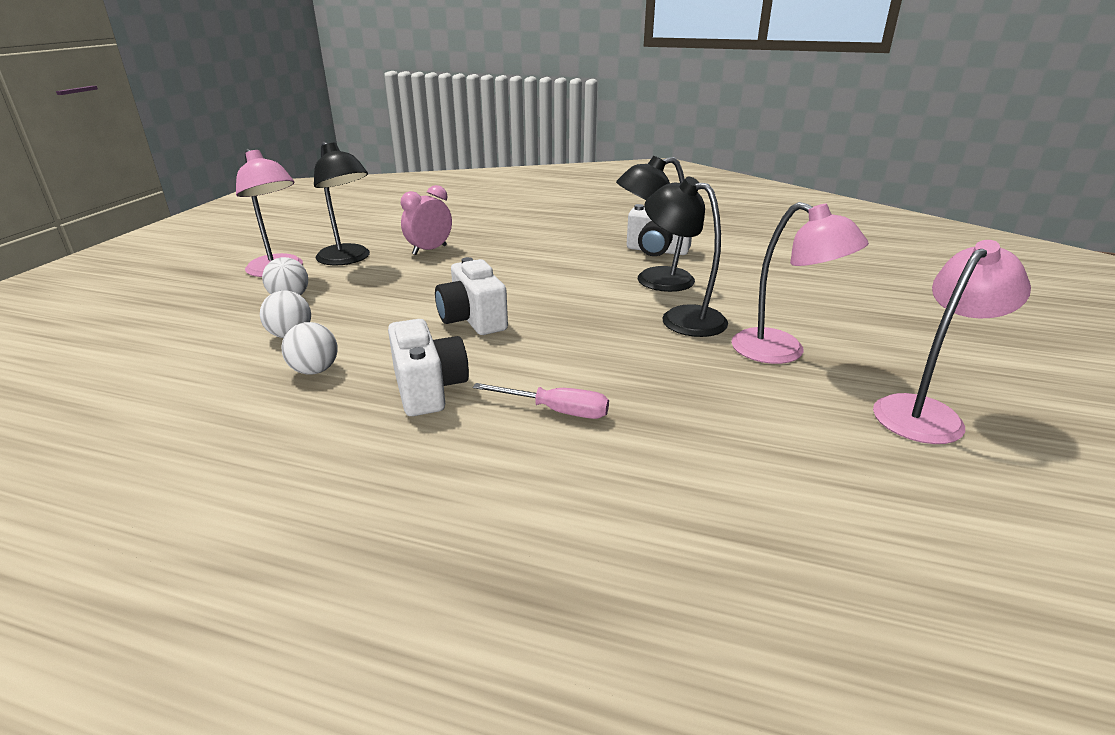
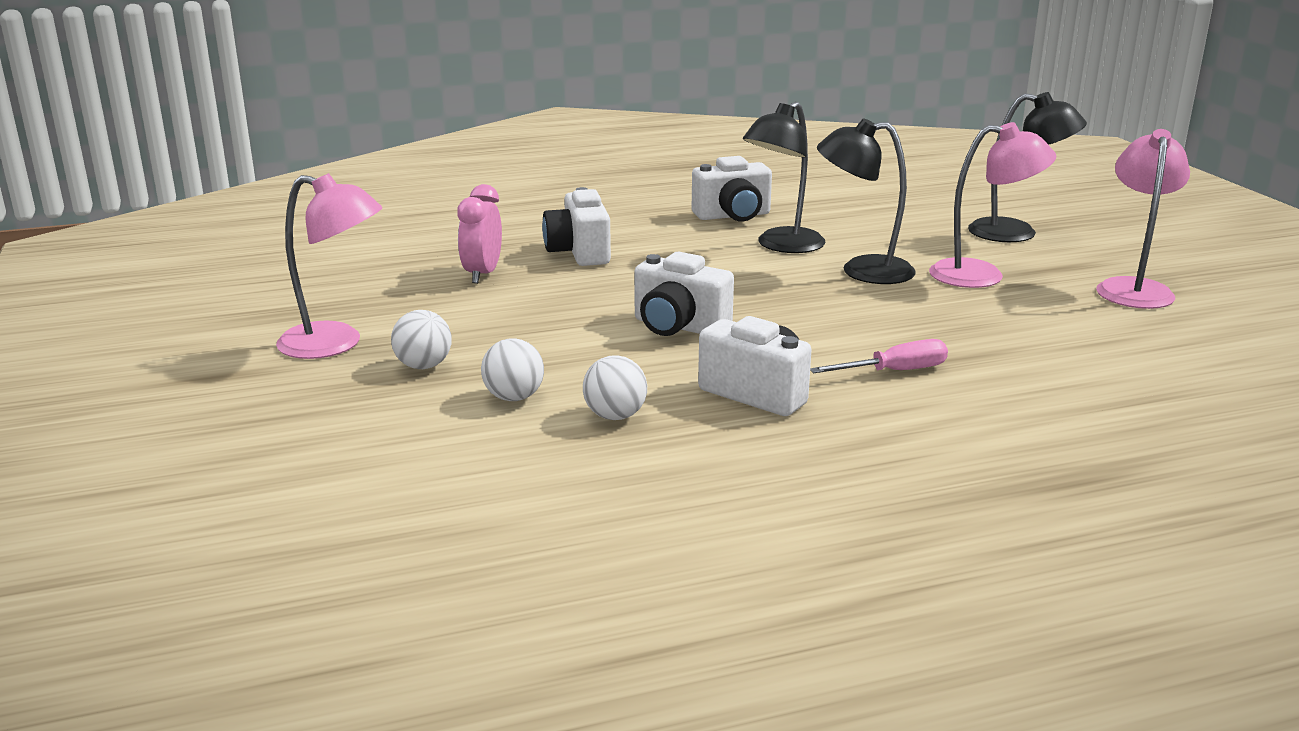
camera: 35 degrees left, 5 degrees down
(348, 259) = (400, 309): black lamp -> black lamp (1017, 233)
(509, 251) = (579, 252): none -> white camera

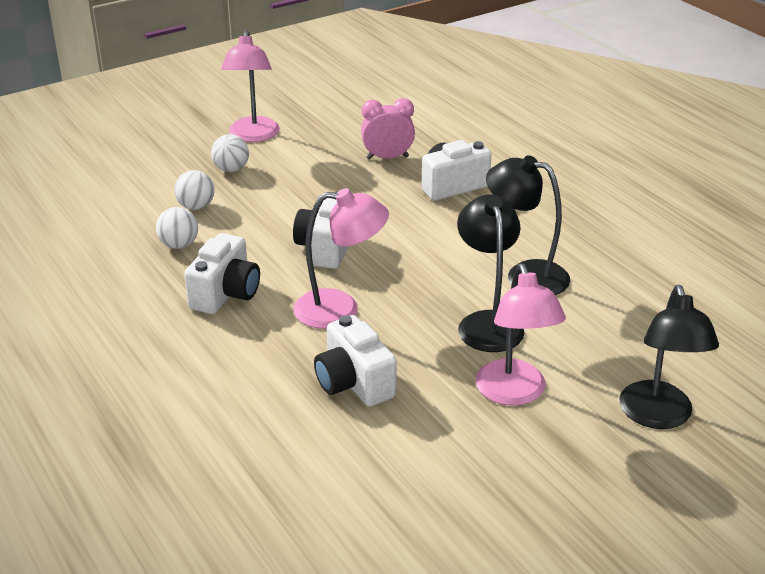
camera: 75 degrees right, 10 degrees up
(733, 216) = (588, 242): white camera -> white camera (354, 383)
(894, 371) = (279, 351): pink screwdriver -> none
(1133, 288) = (532, 497): pink lamp -> pink lamp (340, 309)

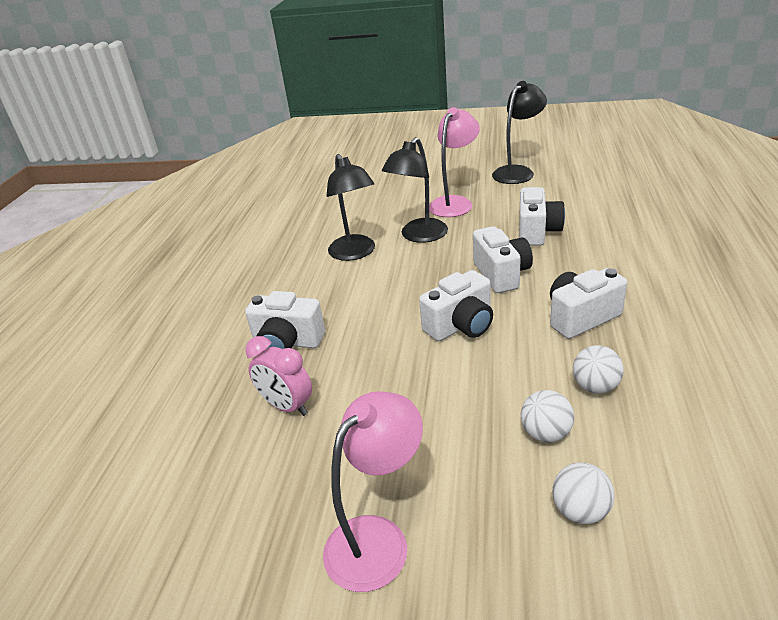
camera: 135 degrees left, 0 degrees up
(231, 169) = (461, 479): white ball -> white ball (580, 511)
(340, 309) = (501, 274): pink lamp -> white camera
(658, 416) = (403, 177): black lamp -> black lamp (517, 172)

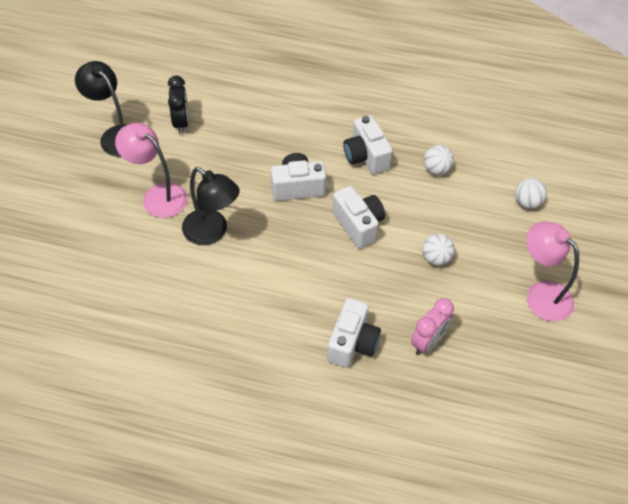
camera: 90 degrees left, 20 degrees up
(355, 253) = (224, 286): black lamp -> none
(537, 232) = (240, 150): white camera -> none
(546, 433) = (472, 203): white ball -> white ball (436, 258)
(555, 196) = (181, 122): none -> black clock

